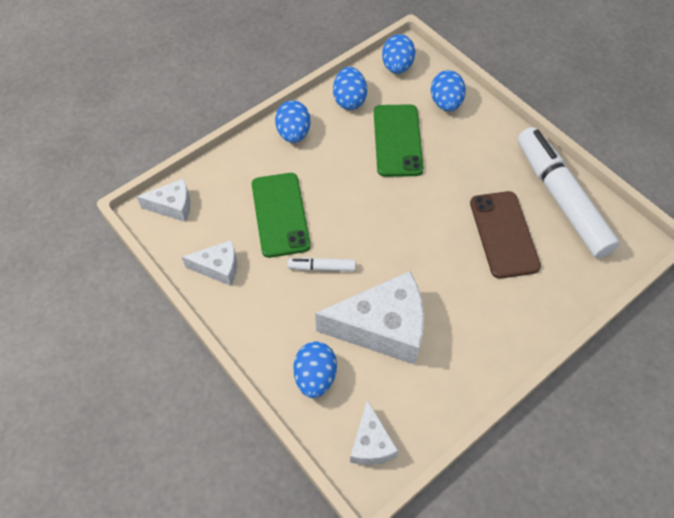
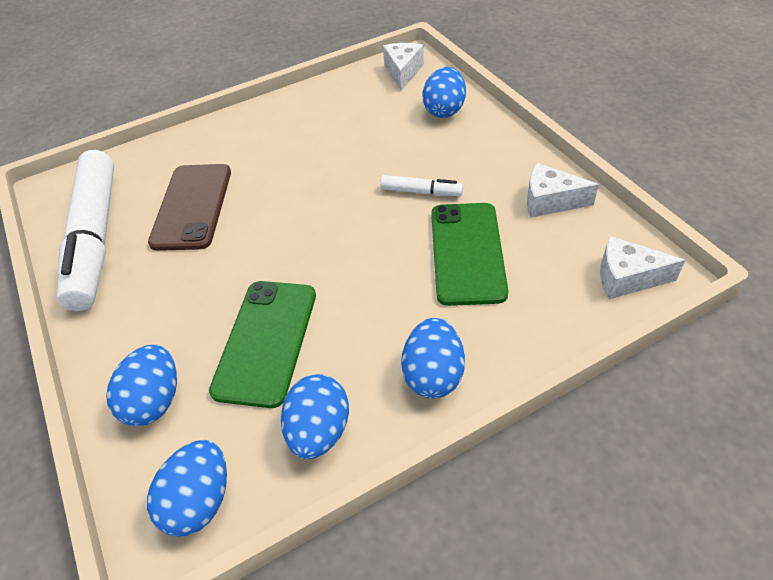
camera: 165 degrees left, 10 degrees down
(382, 327) = (367, 138): white cheese -> none

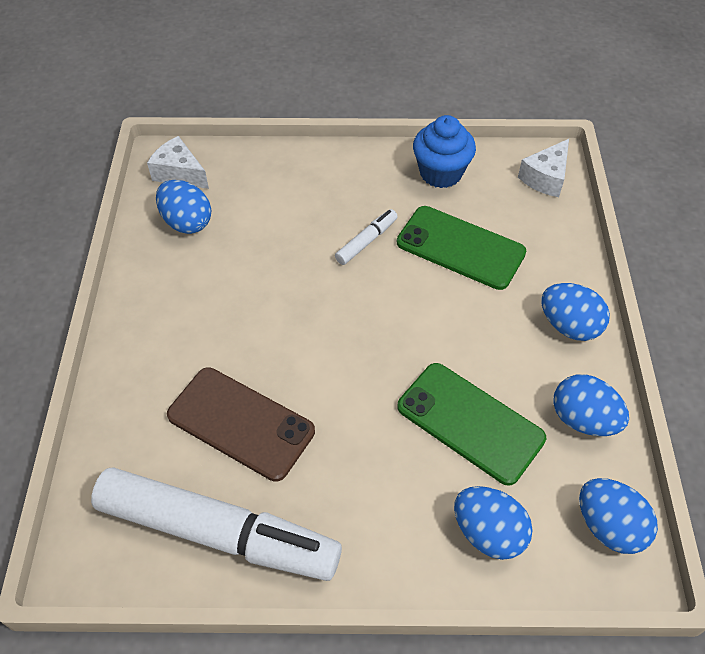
camera: 65 degrees left, 5 degrees up
(444, 110) = (269, 174): blue egg -> blue egg (187, 222)
(550, 201) = (441, 173): white cheese -> blue cupcake

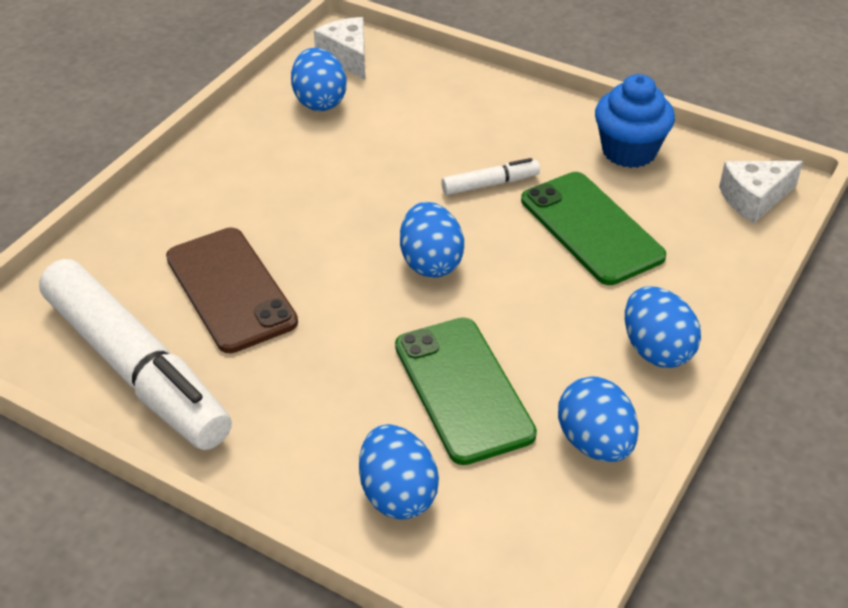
camera: 30 degrees right, 10 degrees down
(609, 526) = (537, 553): blue egg -> blue egg (431, 262)

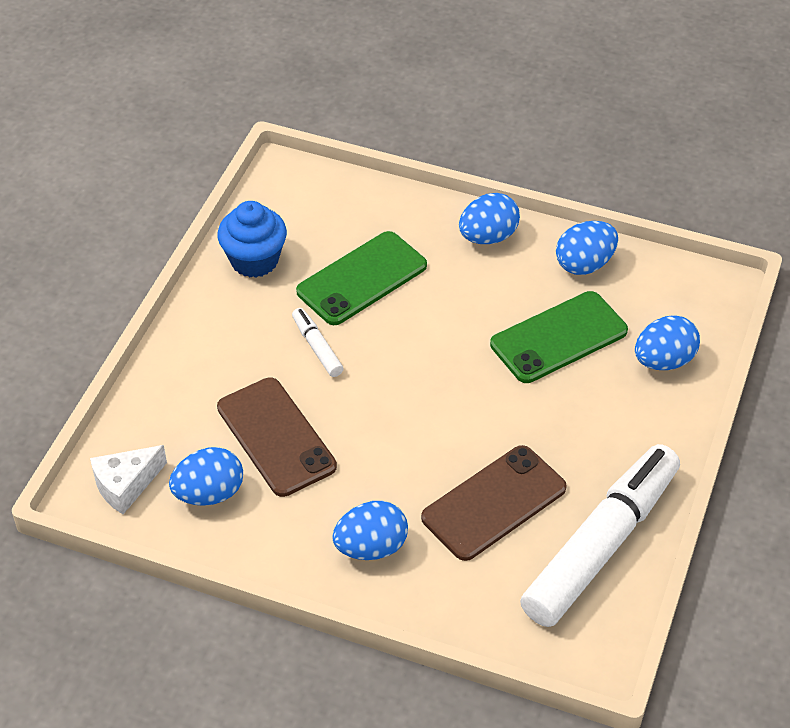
camera: 100 degrees left, 5 degrees up
(374, 146) = (276, 437): none -> brown phone
(431, 262) = (427, 374): blue egg -> blue egg (371, 547)
(754, 199) = (305, 185): white cheese -> none

